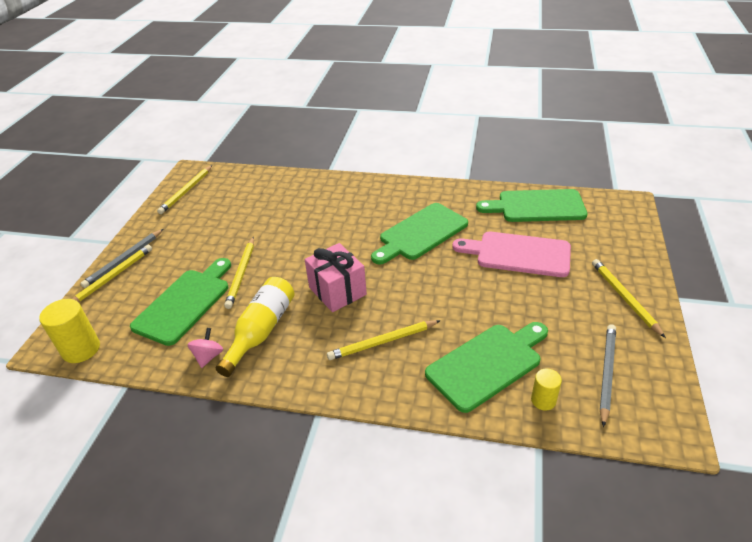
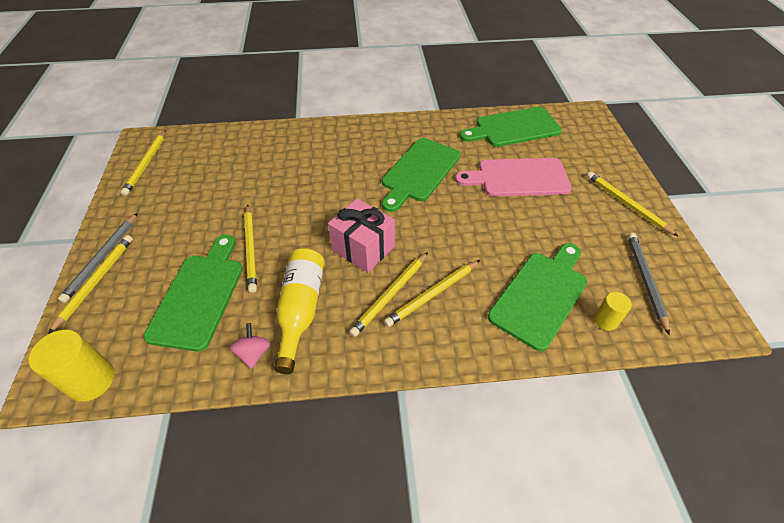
camera: 20 degrees left, 10 degrees up
(344, 334) = (390, 294): none -> yellow pencil

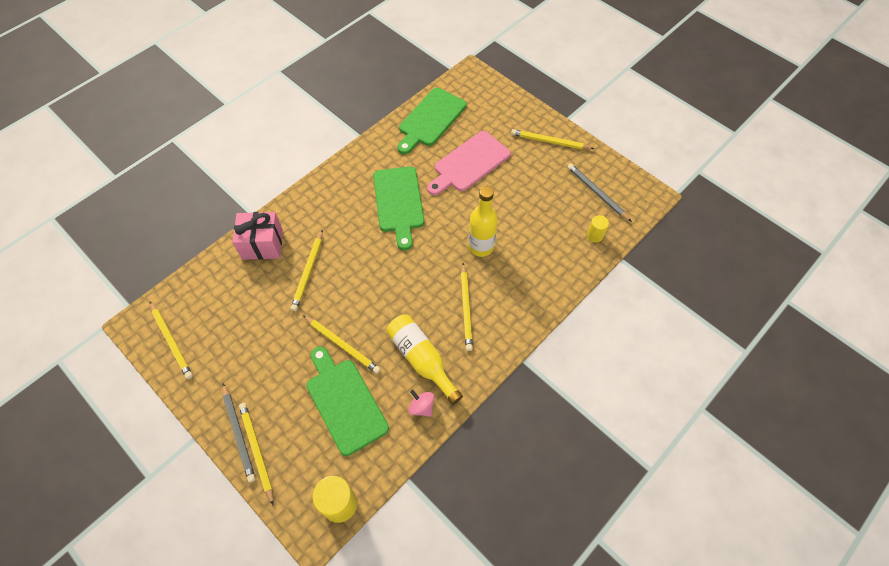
camera: 40 degrees left, 10 degrees up
(363, 248) = (418, 289): pink gift -> pink gift (262, 244)
(432, 294) = (490, 289): yellow pencil -> yellow pencil (308, 272)
(461, 251) = (481, 246): none -> yellow bottle
(540, 295) = (550, 244): green cutting board -> none

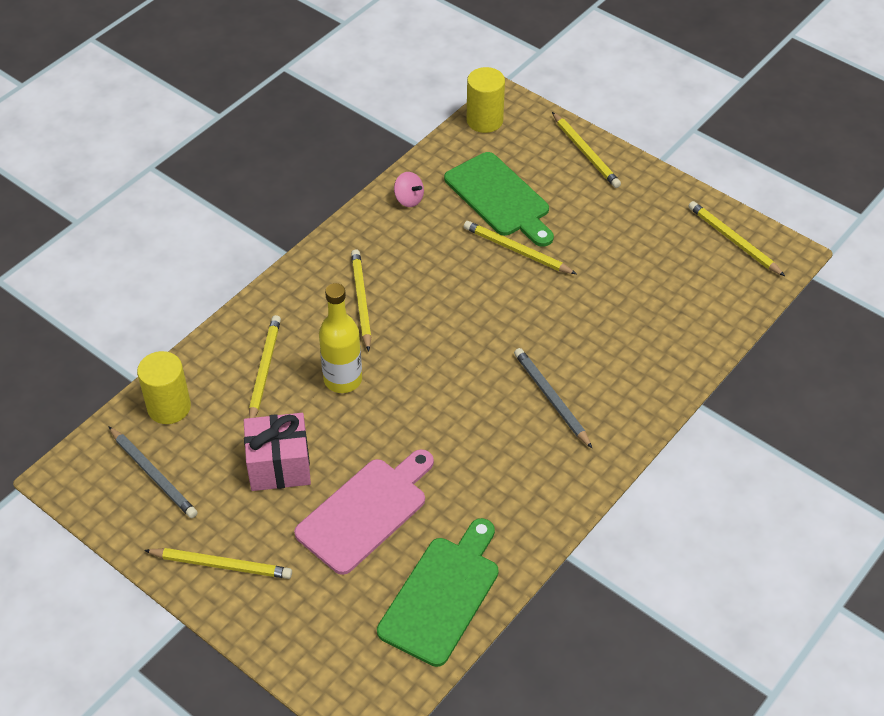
camera: 175 degrees right, 10 degrees down
(238, 433) = (612, 165): grey pencil -> grey pencil (551, 399)
(262, 244) = (665, 360): pink gift -> pink gift (279, 466)
(308, 272) = (587, 329): yellow pencil -> yellow pencil (264, 370)
(399, 203) = (475, 435): green cutting board -> none
(421, 359) = (414, 243): yellow bottle -> none
(595, 235) = (169, 407): yellow cylinder -> yellow cylinder, size x1.71

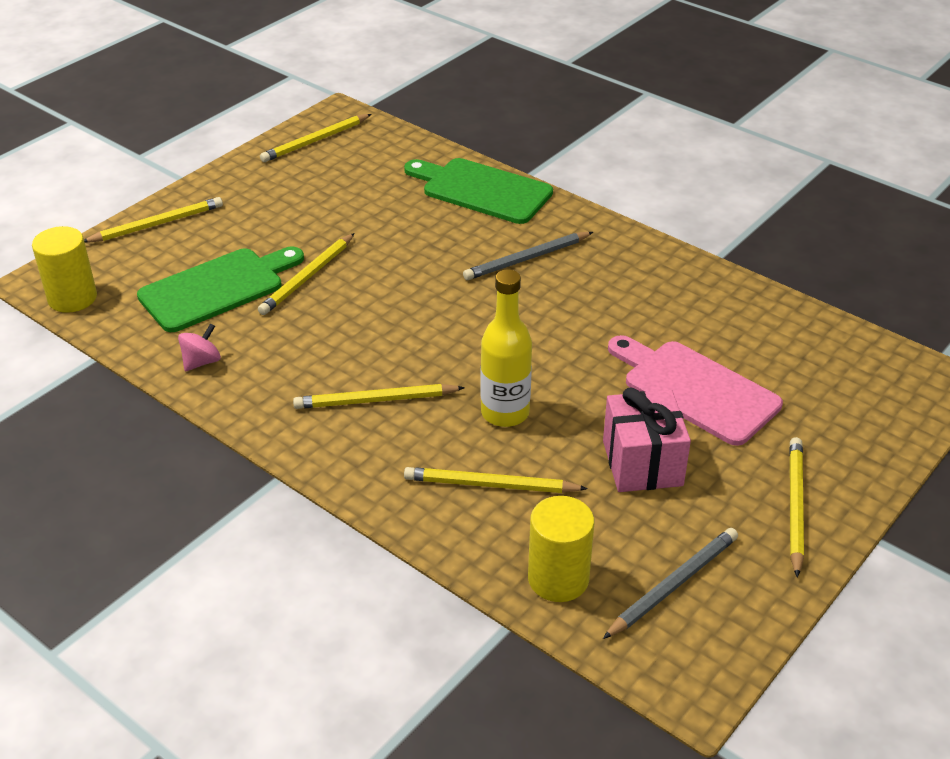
camera: 90 degrees left, 10 degrees down
(442, 595) = (787, 333): green cutting board -> green cutting board (481, 190)

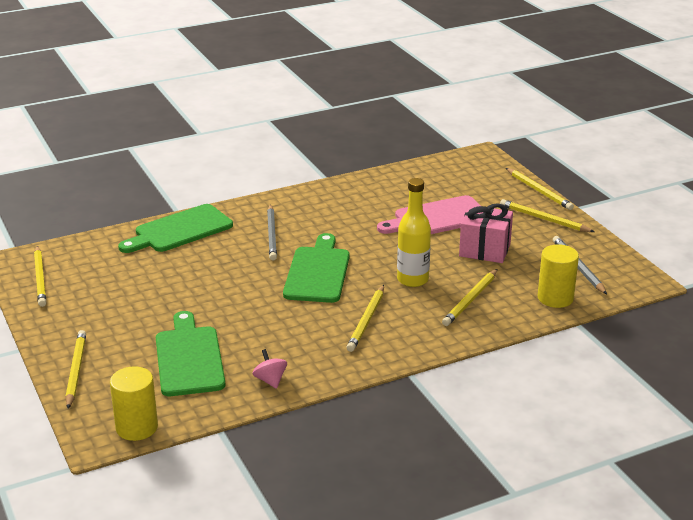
camera: 65 degrees left, 10 degrees down
(307, 277) = (212, 318): yellow pencil -> yellow pencil (538, 191)
(464, 324) = (317, 272): none -> green cutting board

